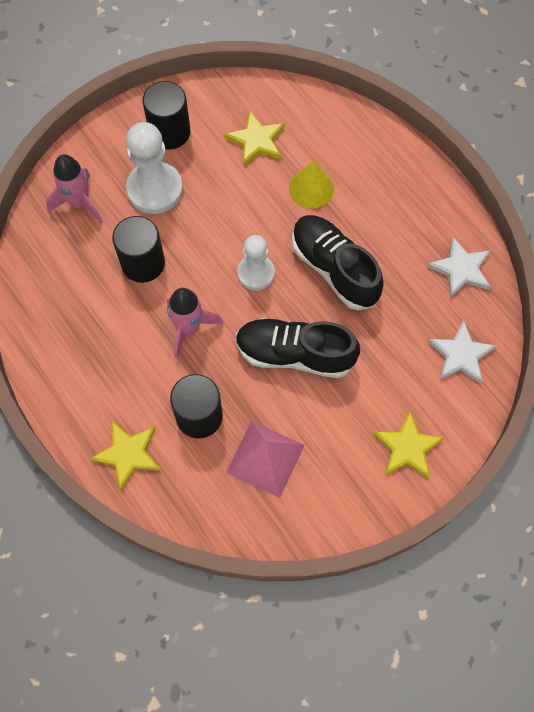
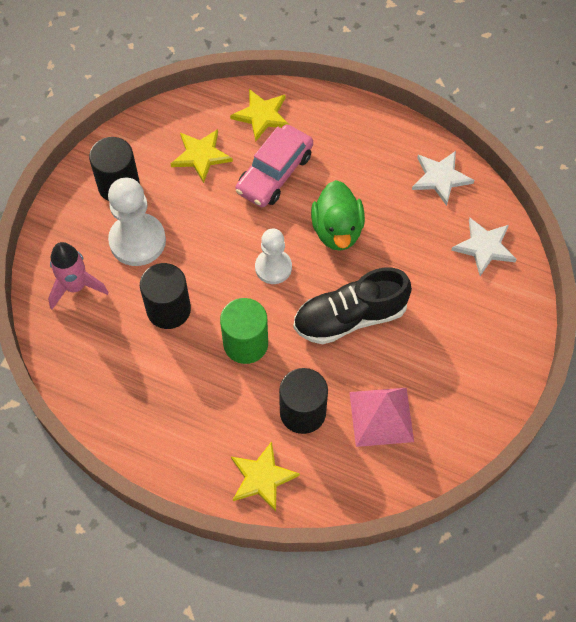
camera: 30 degrees left, 5 degrees down
(189, 328) = (245, 343): pink rocket -> green cylinder
(311, 188) = (274, 173): yellow cone -> pink car
(334, 269) = (337, 230): black shoe -> green duck
(407, 447) = (490, 344): yellow star -> yellow star (262, 115)

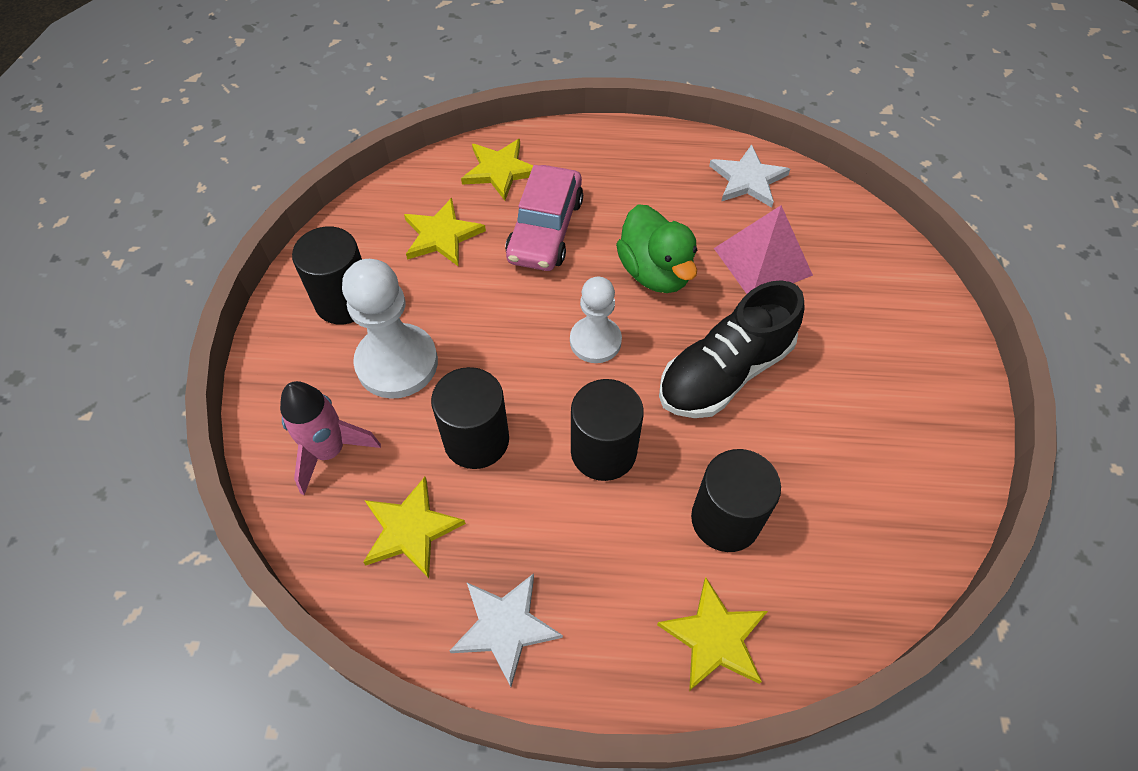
camera: 20 degrees left, 5 degrees down
(107, 352) = (410, 529): none -> yellow star
(245, 343) = (603, 451): green cylinder -> black cylinder
(381, 416) = (832, 488): pink pyramid -> pink pyramid (762, 261)
(484, 247) = (841, 239): white star -> white star (505, 627)

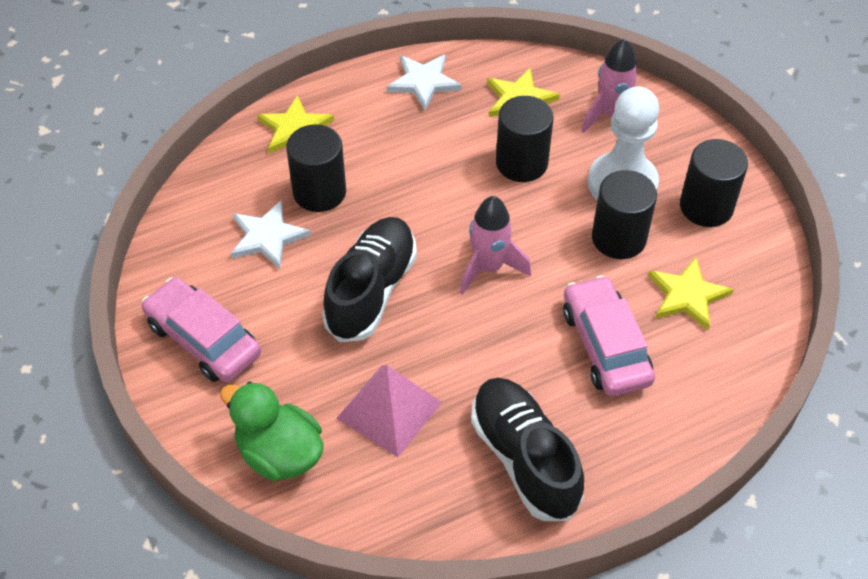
camera: 150 degrees right, 5 degrees down
(500, 170) = (699, 387): yellow star -> none
(595, 341) = (489, 267): white pawn -> pink rocket
(603, 451) = (429, 195): black cylinder -> black cylinder (619, 238)
(655, 272) = (479, 351): green duck -> green duck (279, 453)
(672, 183) = (524, 458): none -> black shoe
(748, 179) = (451, 503): white star -> white star (267, 237)
(918, 402) = (203, 339): none -> pink car

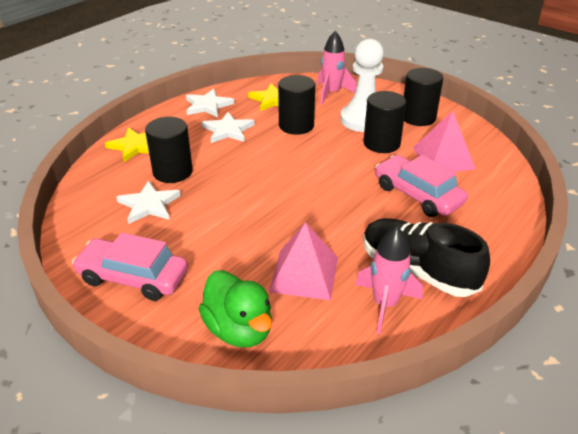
camera: 25 degrees left, 15 degrees down
(279, 453) = (239, 329): green duck -> green duck turned 135 degrees counterclockwise
(371, 290) = (244, 212): black shoe -> none
(425, 140) = (228, 130): none -> white star
(489, 267) = (314, 178): pink rocket -> pink rocket (385, 304)
(687, 296) = (443, 158): yellow star -> pink pyramid

